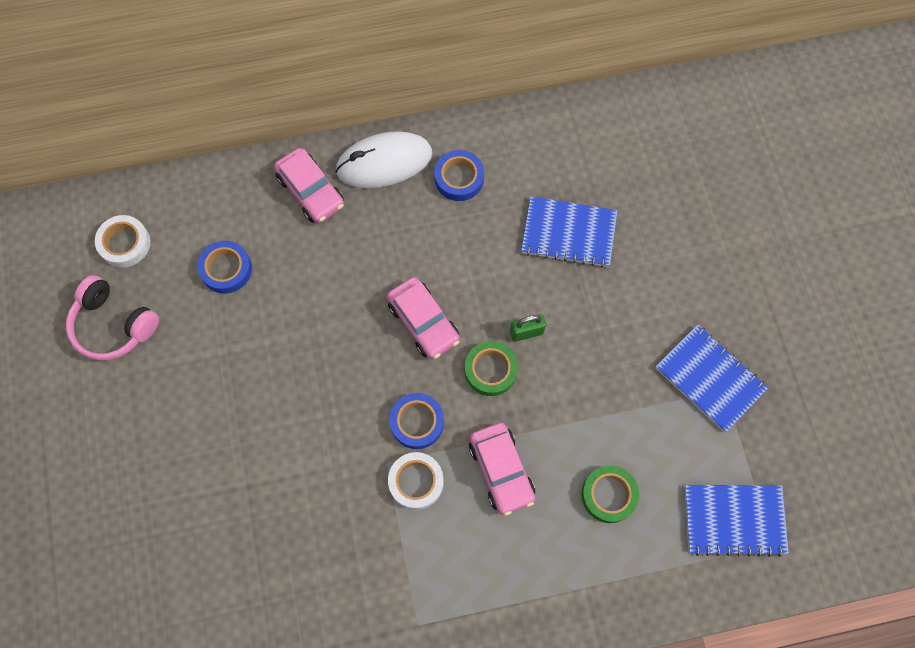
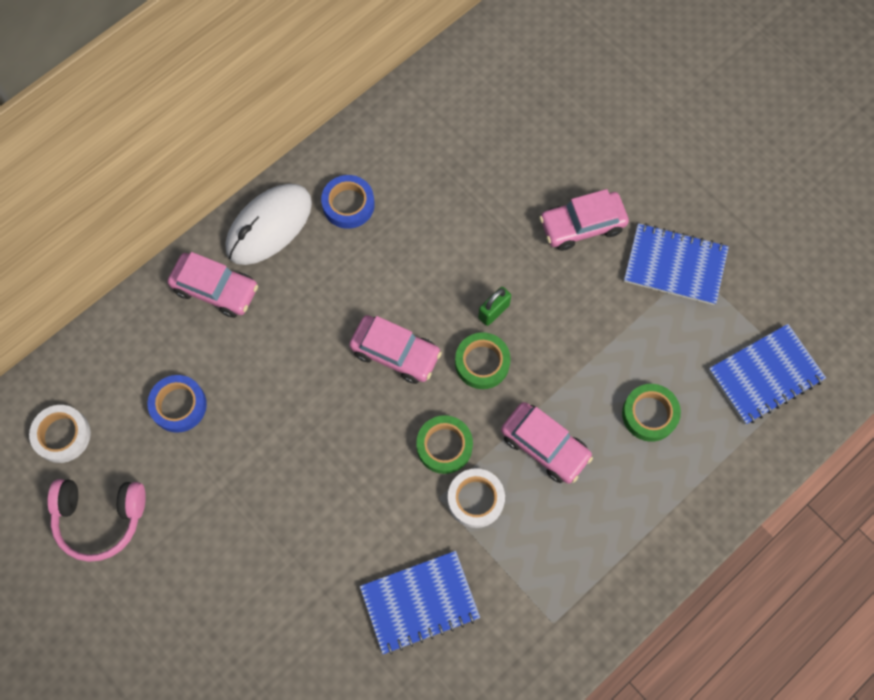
camera: 30 degrees left, 0 degrees up
(417, 422) = (444, 446): blue tape -> green tape
(568, 233) = (478, 202): blue notebook -> blue notebook (419, 602)
(647, 300) = (582, 225): none -> pink car

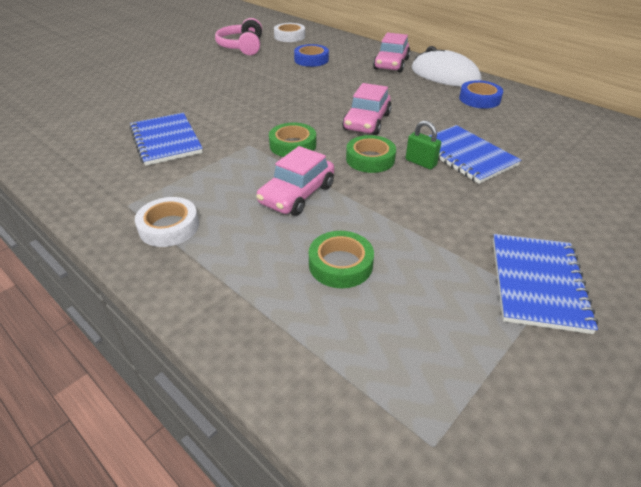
camera: 85 degrees right, 30 degrees down
(475, 499) = (247, 161): white tape -> white tape (169, 227)
(582, 225) = (540, 210): pink car -> none
(765, 375) = (421, 383): blue notebook -> blue notebook (465, 156)

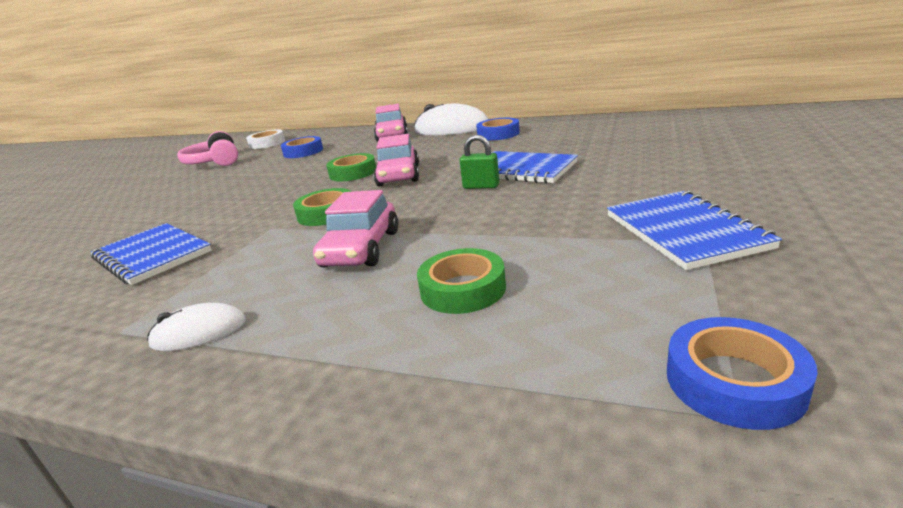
camera: 20 degrees left, 15 degrees down
(169, 227) = (199, 333): white tape -> white mouse
(370, 159) = (425, 199): green tape -> green tape (353, 173)
(453, 421) = (734, 381): none -> blue tape

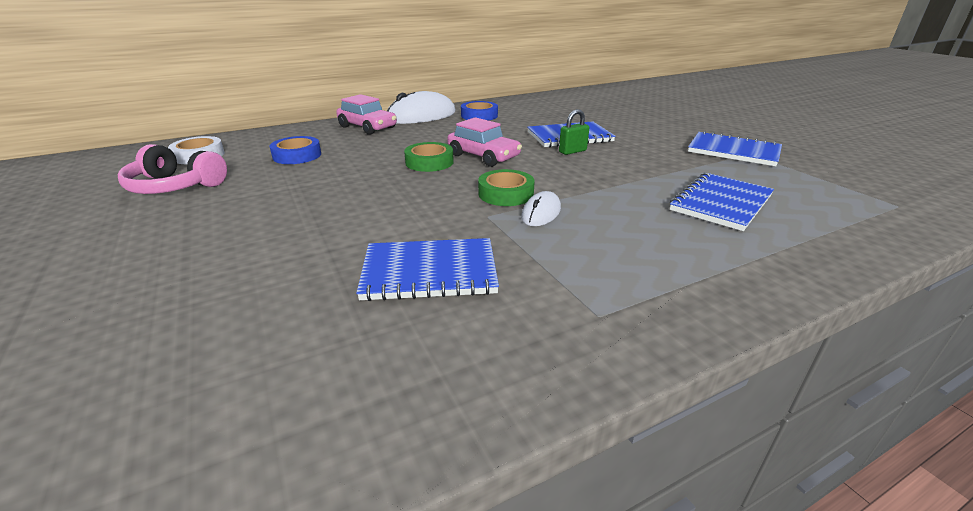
camera: 50 degrees left, 5 degrees up
(199, 333) = (657, 284): white mouse -> white mouse (541, 213)
(361, 249) = (607, 205): pink car -> none
(463, 289) = (721, 203): green tape -> blue notebook
(734, 381) = (874, 197): blue tape -> none

